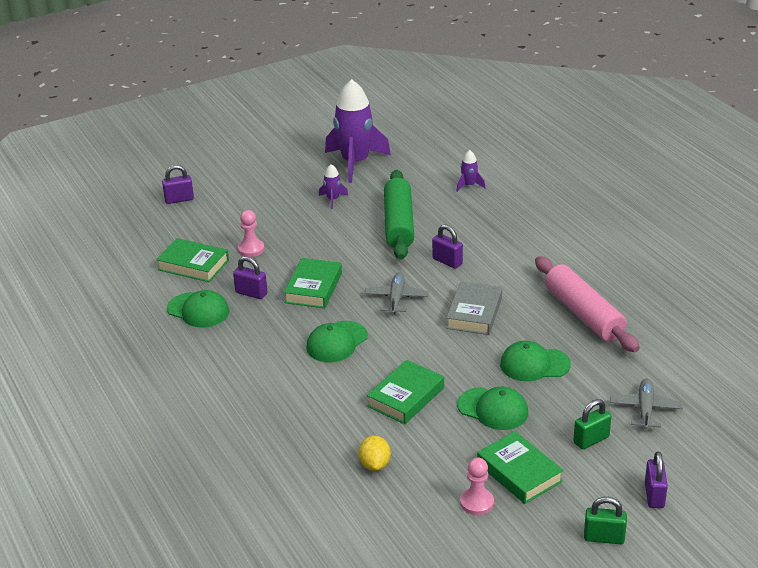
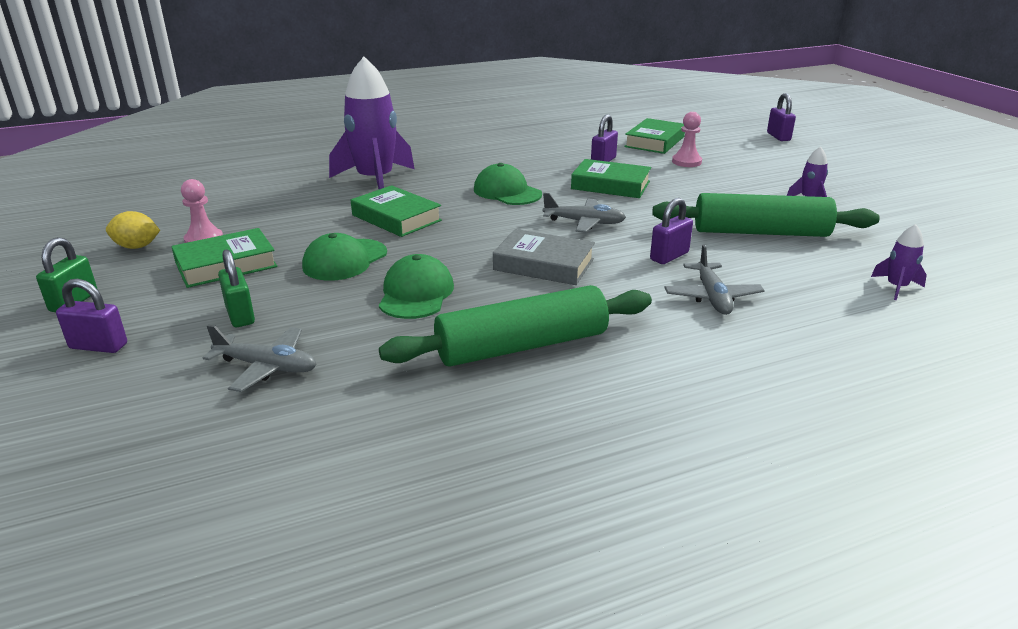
camera: 95 degrees right, 5 degrees down
(198, 310) = (577, 143): green cap -> none
(355, 163) = (916, 214): purple rocket -> purple rocket (375, 181)
(375, 464) = (303, 200): yellow lemon -> yellow lemon (137, 247)
(501, 247) = (712, 297): none -> grey plane
(583, 314) = (522, 346): pink rolling pin -> green rolling pin

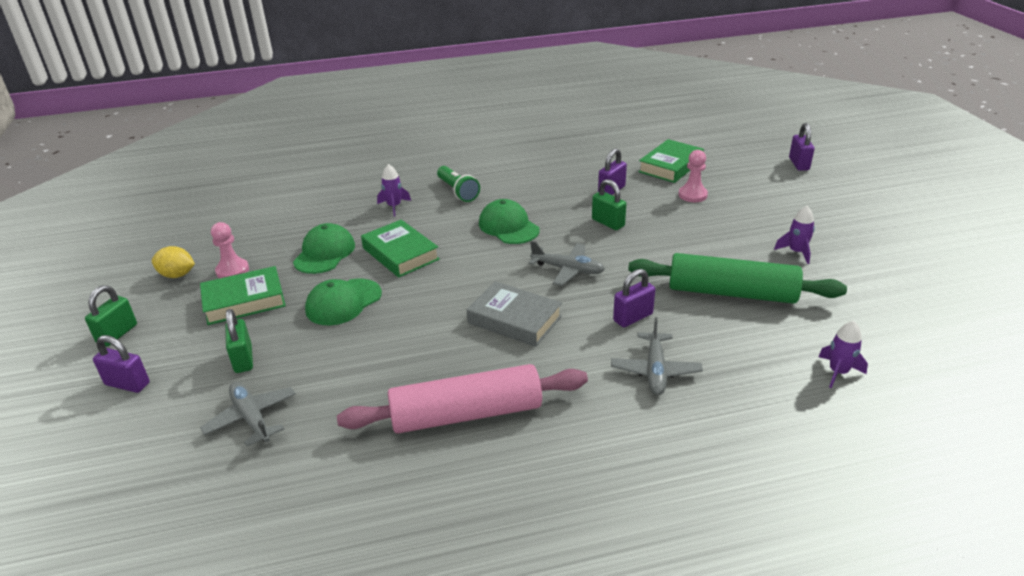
camera: 10 degrees right, 5 degrees up
(267, 367) = (252, 418): grey plane -> grey plane turned 150 degrees counterclockwise
(375, 181) = (394, 206): purple rocket -> purple rocket, size x0.43
(416, 293) = (393, 346): green cap -> green cap (324, 253)
(441, 167) = (458, 191): none -> green flashlight
(522, 346) = (466, 414): green rolling pin -> pink rolling pin
(610, 185) = (608, 223): green book -> green padlock

